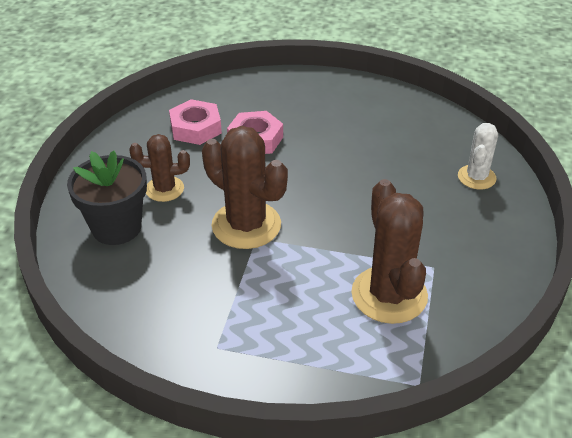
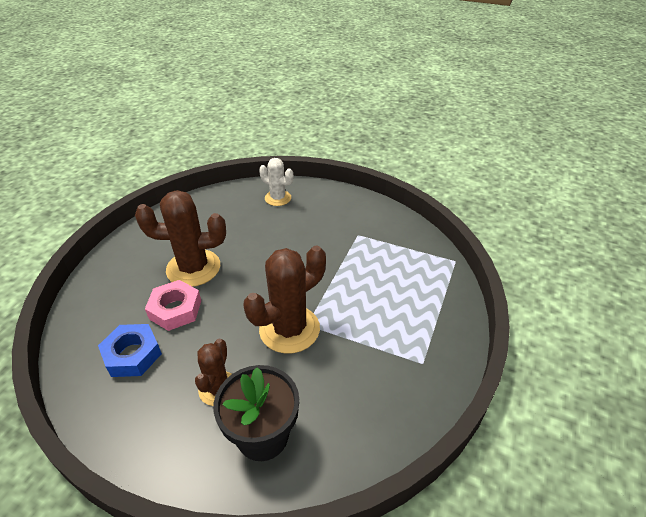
camera: 80 degrees left, 0 degrees up
(196, 128) = (132, 354): pink nut -> blue nut
(389, 295) = (380, 259): brown cactus -> brown cactus (193, 268)

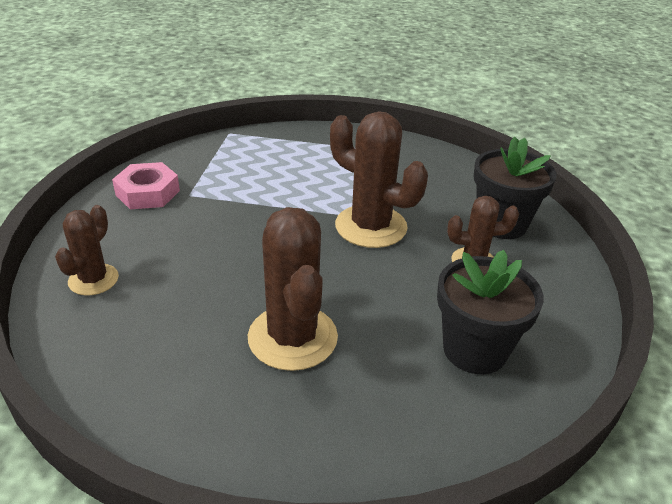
camera: 105 degrees left, 5 degrees down
(132, 354) = (474, 350): blue nut -> black flower pot
(175, 309) = (382, 332): pink nut -> pink nut (147, 193)
(278, 198) = (93, 280): white cactus -> brown cactus

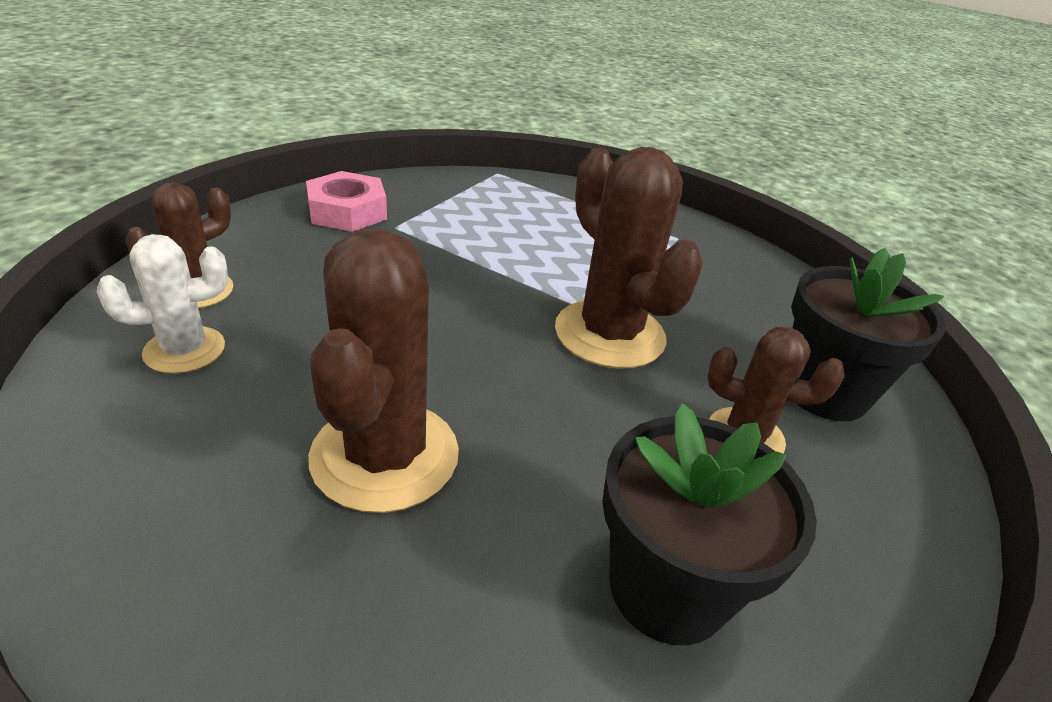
camera: 20 degrees right, 0 degrees up
(121, 319) = (184, 350): none -> white cactus

